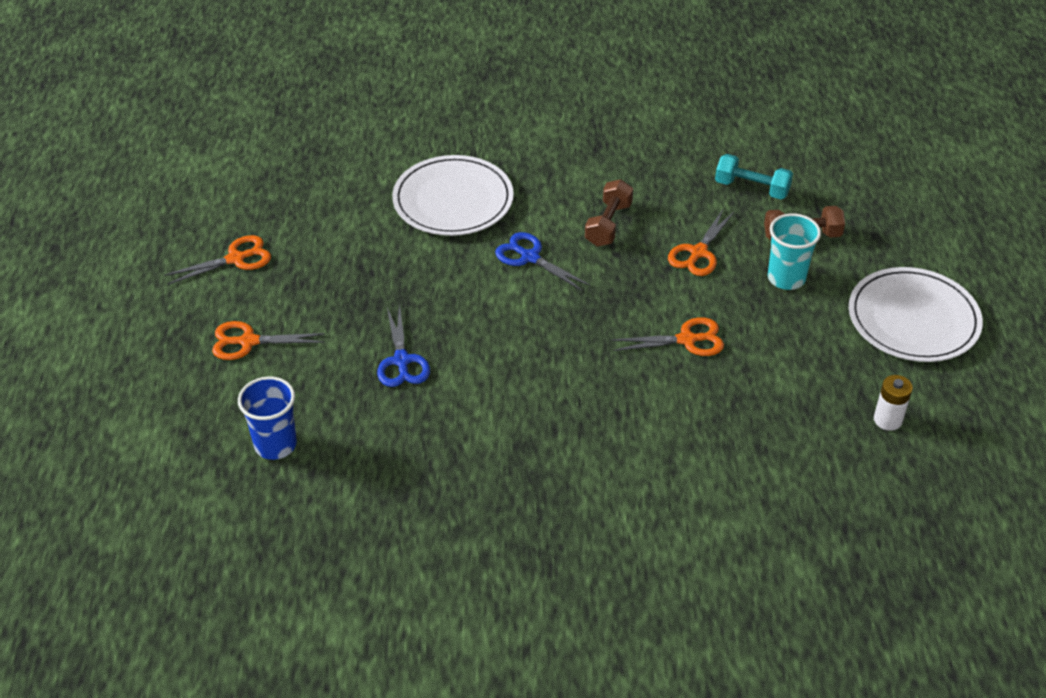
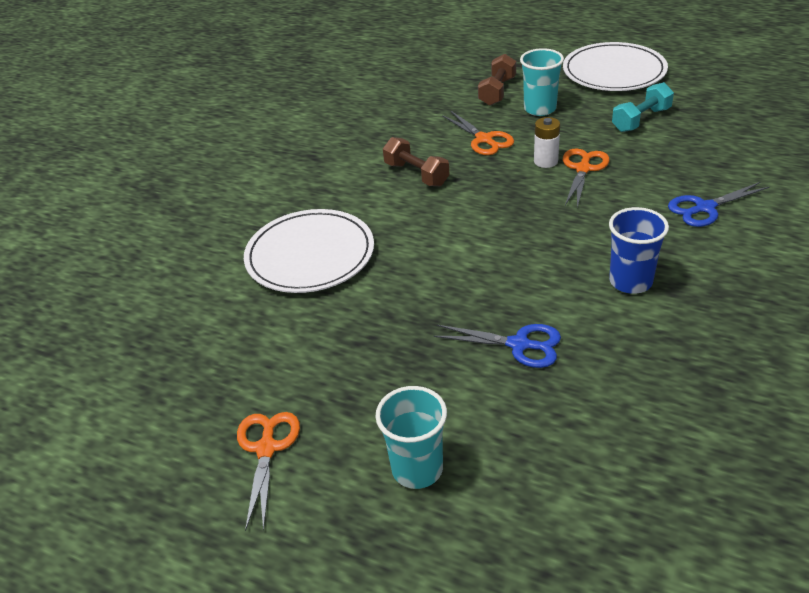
camera: 60 degrees left, 5 degrees down
(248, 341) = (417, 469): orange scissors -> turquoise cup
(275, 445) = (603, 482): blue cup -> blue cup (630, 281)
(530, 257) = (426, 227): blue scissors -> blue scissors (704, 208)
(752, 188) = (428, 99): turquoise dumbbell -> turquoise dumbbell (641, 120)
(887, 420) = (712, 105): white battery -> white battery (545, 161)

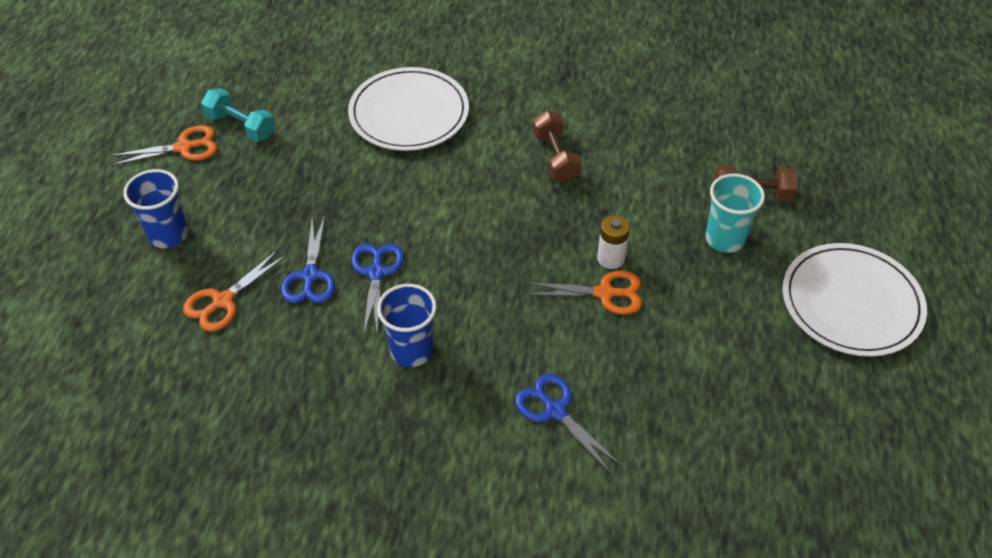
camera: 70 degrees right, 10 degrees up
(416, 174) = (555, 157): brown dumbbell -> brown dumbbell turned 45 degrees counterclockwise
(417, 469) = (168, 234): turquoise cup -> blue cup
(484, 139) = (639, 199): orange scissors -> orange scissors (223, 301)
(527, 296) = (376, 273): none -> blue scissors
(641, 120) = (733, 340): turquoise dumbbell -> turquoise dumbbell (241, 126)

